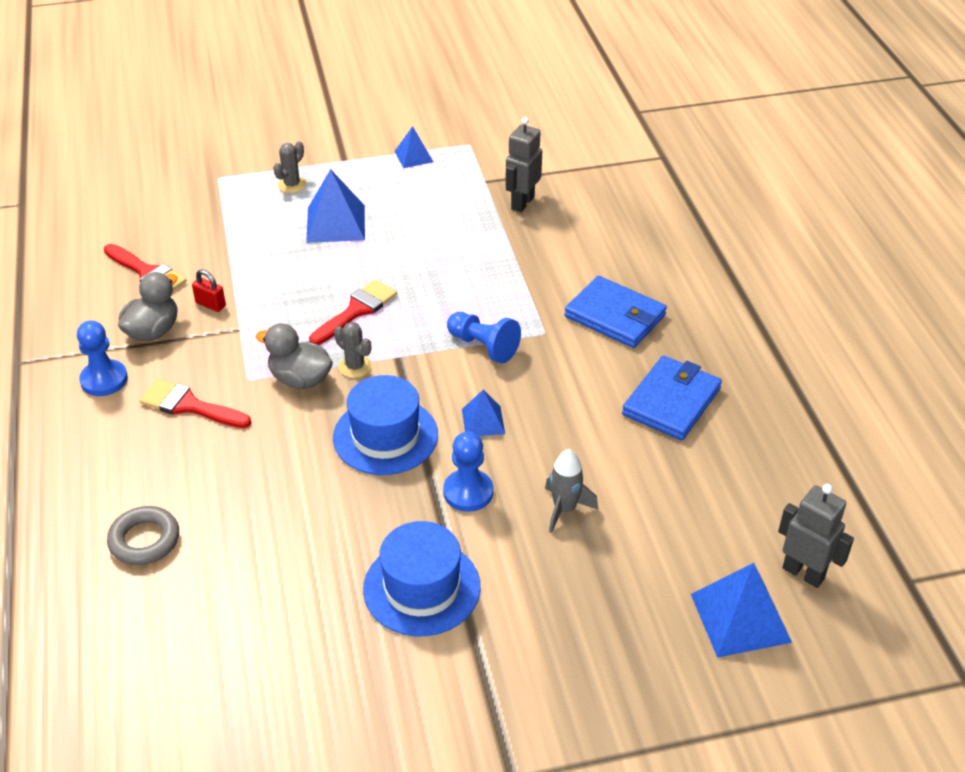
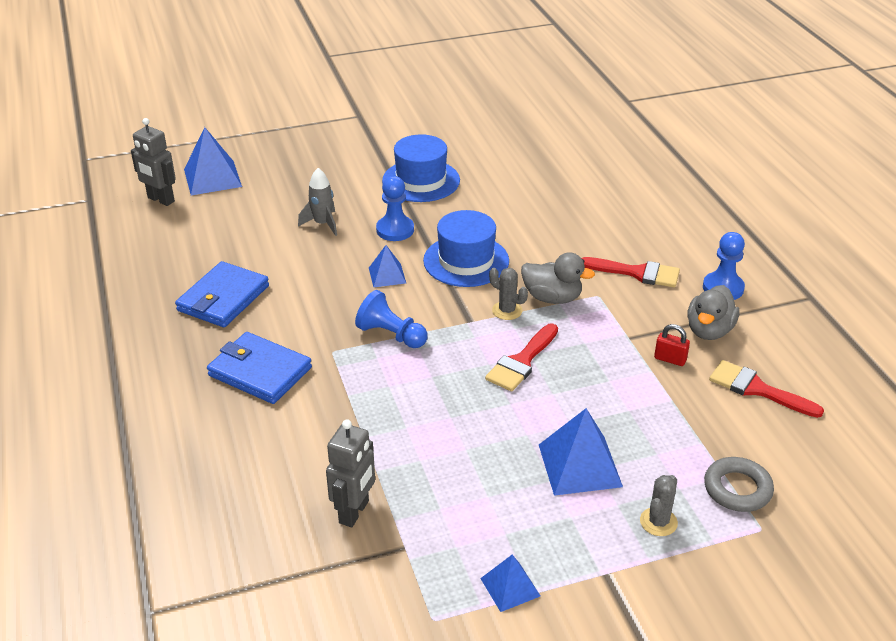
camera: 175 degrees right, 5 degrees down
(144, 540) = (618, 193): grey ring -> grey ring (737, 489)

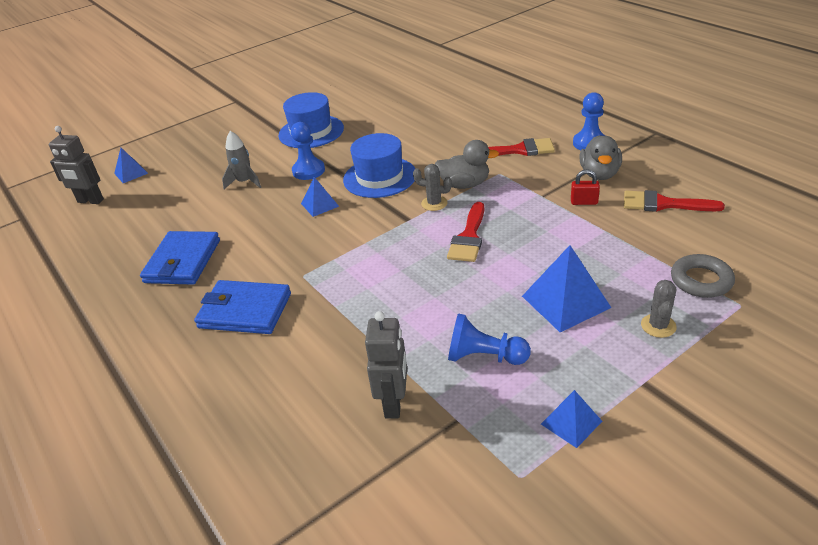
camera: 15 degrees left, 0 degrees up
(212, 178) = (131, 173): blue pyramid -> blue pyramid, size x0.58
(391, 335) = (348, 248): blue pawn -> blue pawn (484, 357)

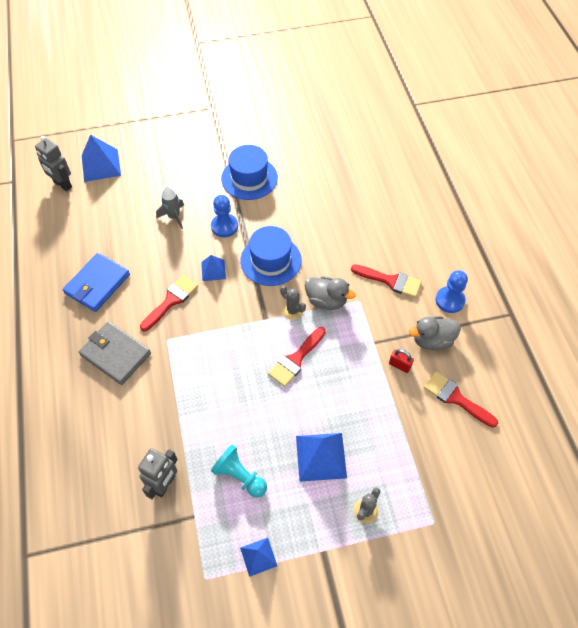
camera: 20 degrees right, 20 degrees up
(131, 173) = (101, 165): blue pyramid -> blue pyramid, size x1.72
(245, 310) = (115, 354): blue wallet -> grey wallet
(286, 243) = (171, 301): none -> red brush
(484, 357) = (240, 476): blue pawn -> turquoise pawn
(599, 174) = (432, 340): grey duck -> grey duck turned 45 degrees clockwise
(701, 280) = (424, 486): grey ring -> none

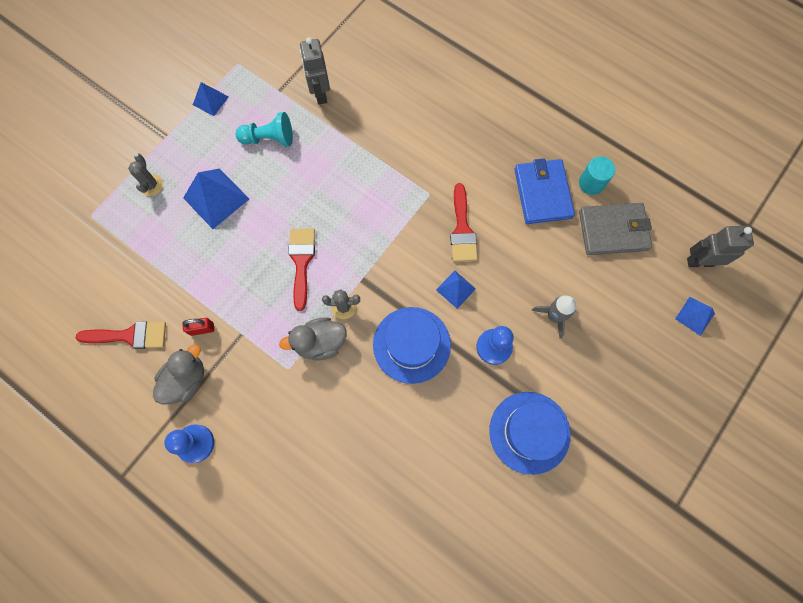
camera: 140 degrees right, 15 degrees up
(62, 267) = (591, 183): none -> turquoise cylinder
(101, 165) = (694, 316): blue pyramid -> blue pyramid, size x0.58
(115, 354) = (457, 150): grey wallet -> grey wallet (613, 230)
(390, 281) = (272, 418): red brush -> none

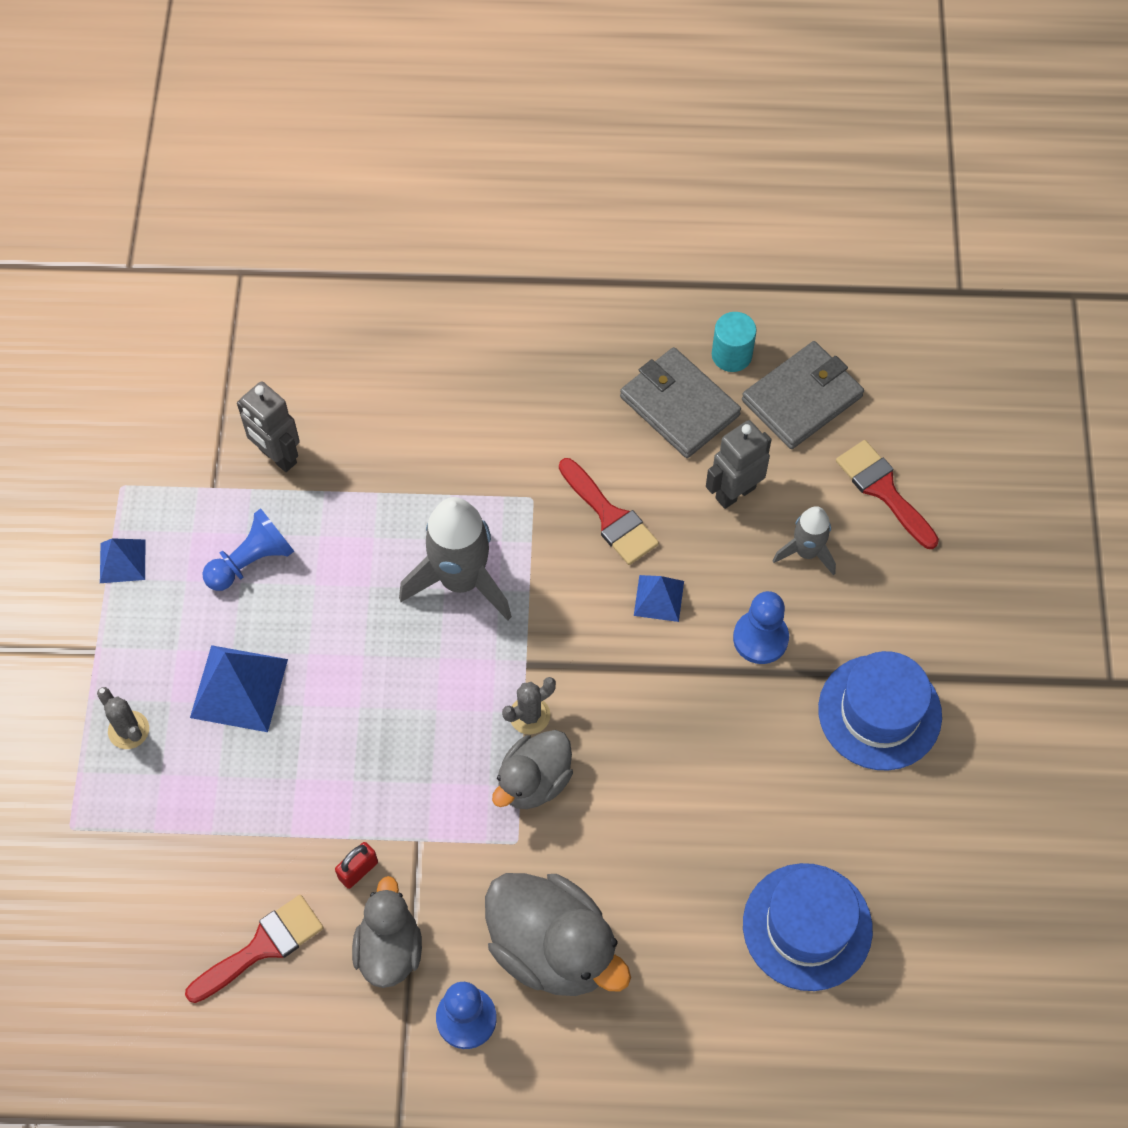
camera: 35 degrees left, 10 degrees down
(264, 438) = (553, 948): none -> grey duck
(269, 139) = (251, 561): turquoise pawn -> blue pawn
(301, 262) = (427, 695): red brush -> red brush (883, 490)
(362, 213) = (461, 580): none -> grey rocket
(411, 345) = (655, 704): blue hat -> blue hat (807, 926)
(542, 193) = (679, 405): blue wallet -> grey wallet
(694, 316) = (973, 442): blue pyramid -> none
(700, 262) = (933, 371): grey robot -> grey robot (735, 492)

